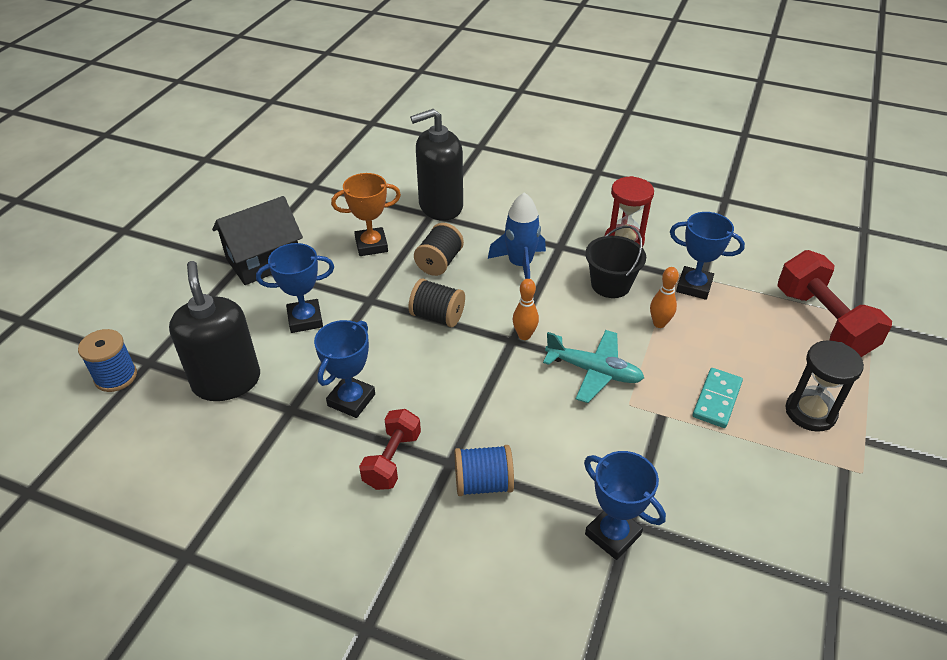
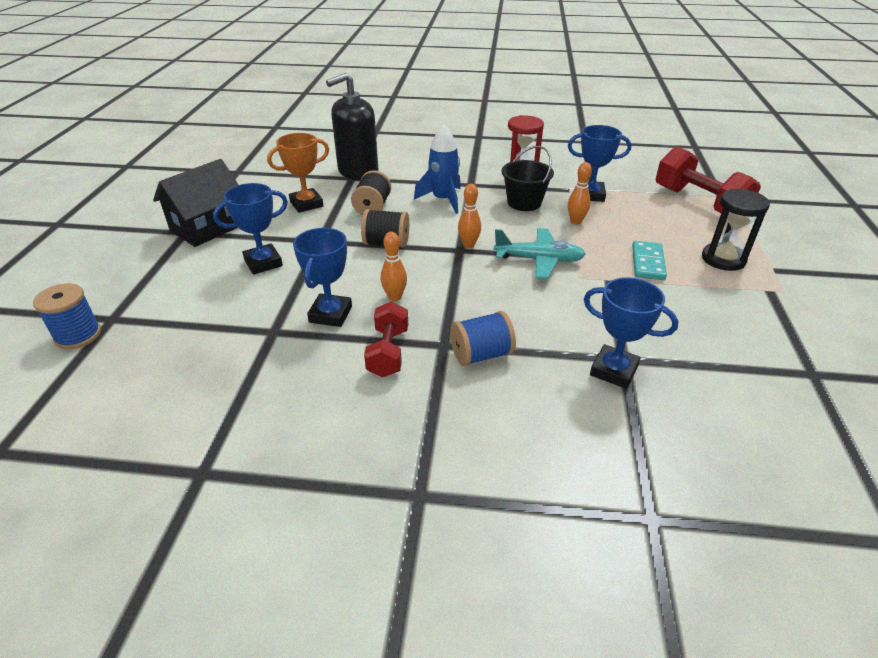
camera: 15 degrees left, 5 degrees down
(226, 381) = (200, 320): black soap dispenser -> none
(422, 391) = (394, 297): none -> orange bowling pin

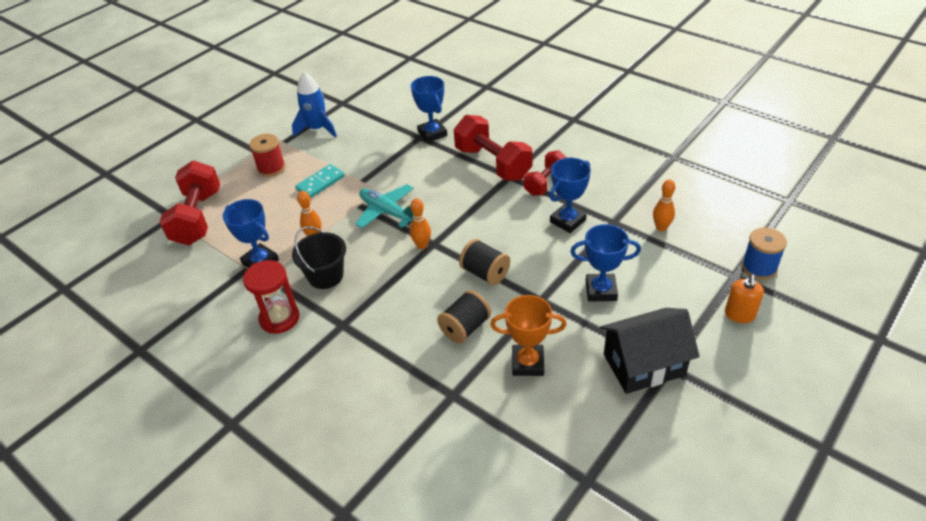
camera: 145 degrees left, 5 degrees up
(112, 284) = (739, 314): none -> orange soap dispenser
(358, 171) = (437, 406): black soap dispenser -> none
(394, 297) = (515, 219): orange bowling pin -> orange bowling pin (661, 227)
(443, 200) = (390, 310): blue rocket -> blue rocket (317, 129)
(481, 355) = (493, 163): blue spool -> red dumbbell
(723, 259) = (271, 168): black hourglass -> red spool

